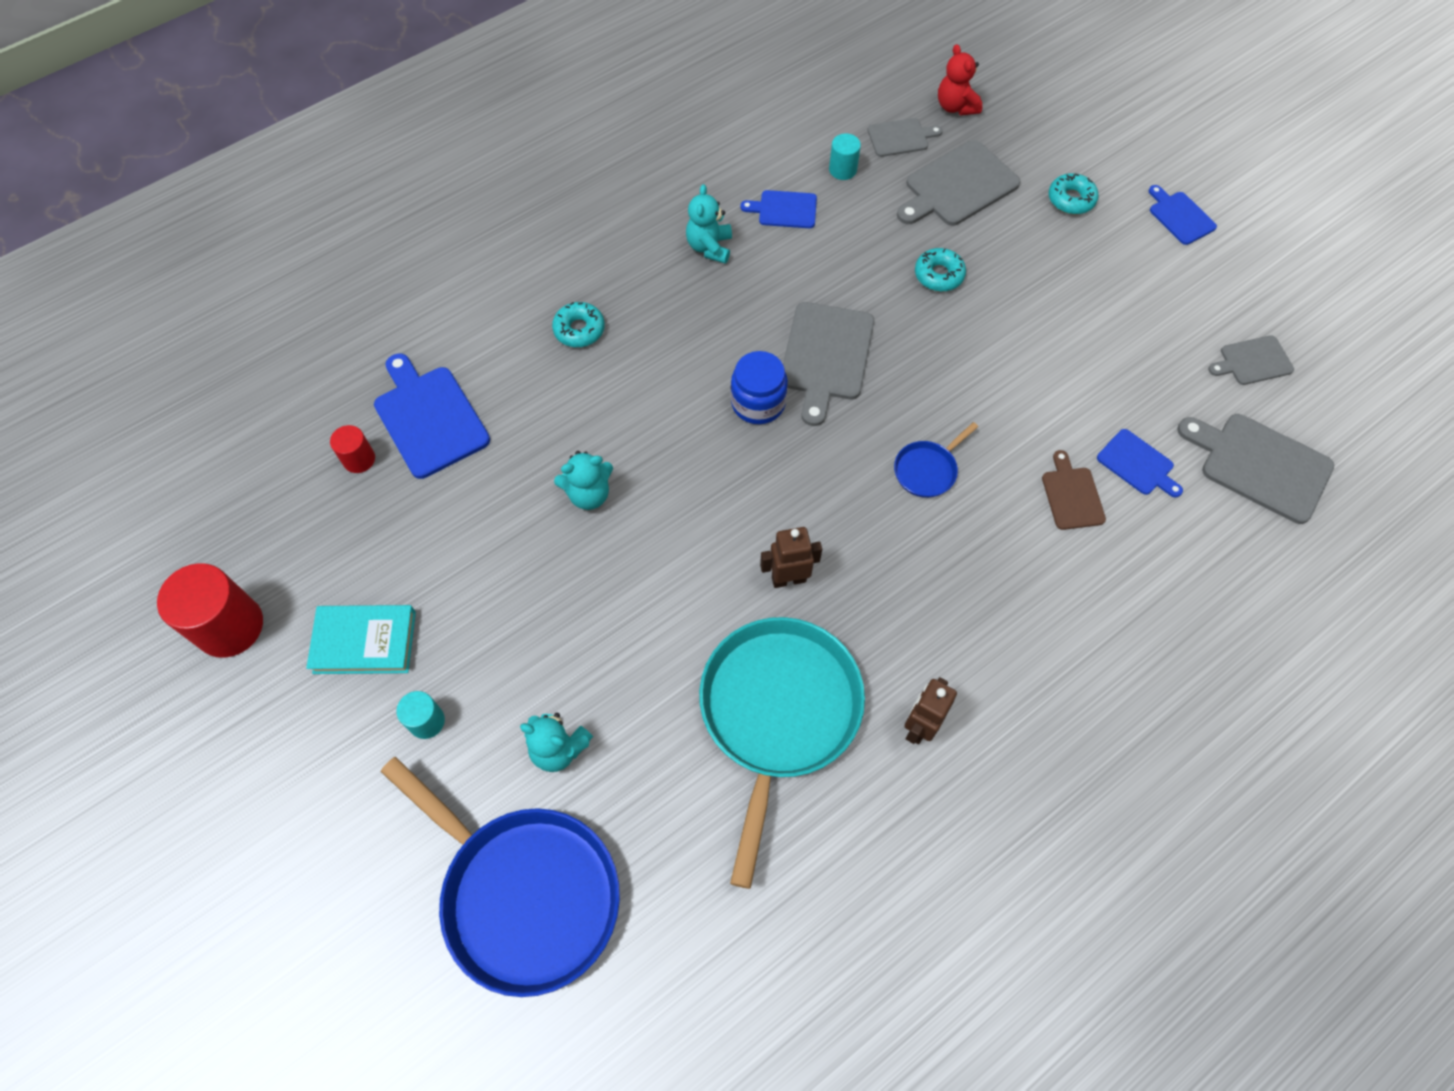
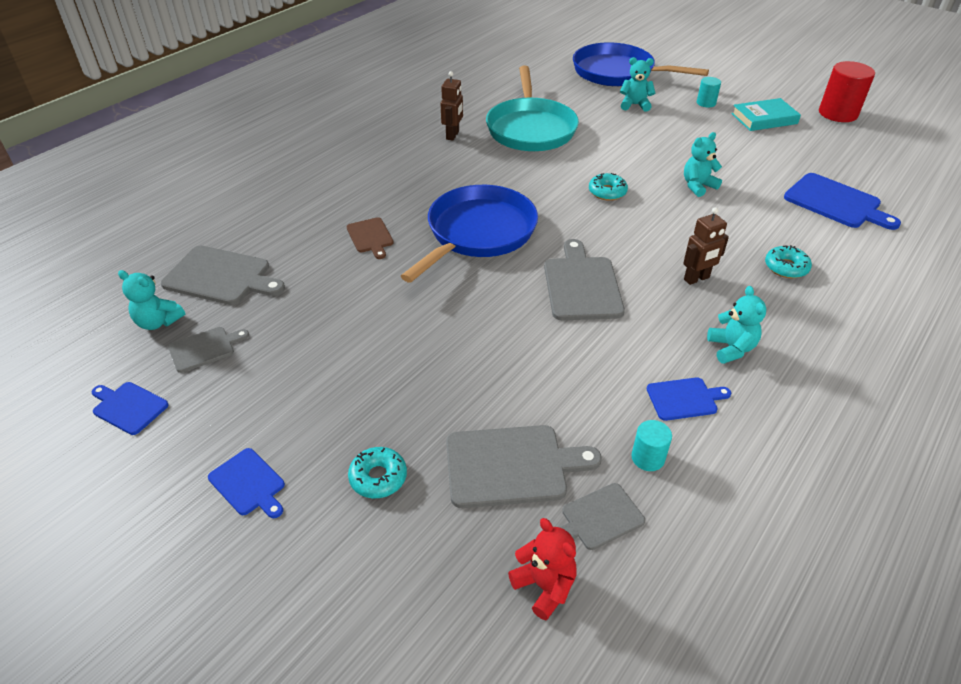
camera: 165 degrees right, 20 degrees down
(359, 459) = (854, 178): red cylinder -> none
(758, 403) = (618, 248): blue jar -> none
(788, 579) = (549, 172): brown robot -> brown robot (696, 279)
(927, 470) = (478, 233): blue pan -> blue pan, size x2.33
(938, 275) = (507, 366): turquoise donut -> turquoise donut (607, 192)
(958, 186) = (512, 466): grey cutting board -> grey cutting board turned 45 degrees clockwise
(1137, 464) = (319, 261): blue cutting board -> blue cutting board (128, 407)
(1316, 409) = (158, 322): none -> turquoise teddy bear

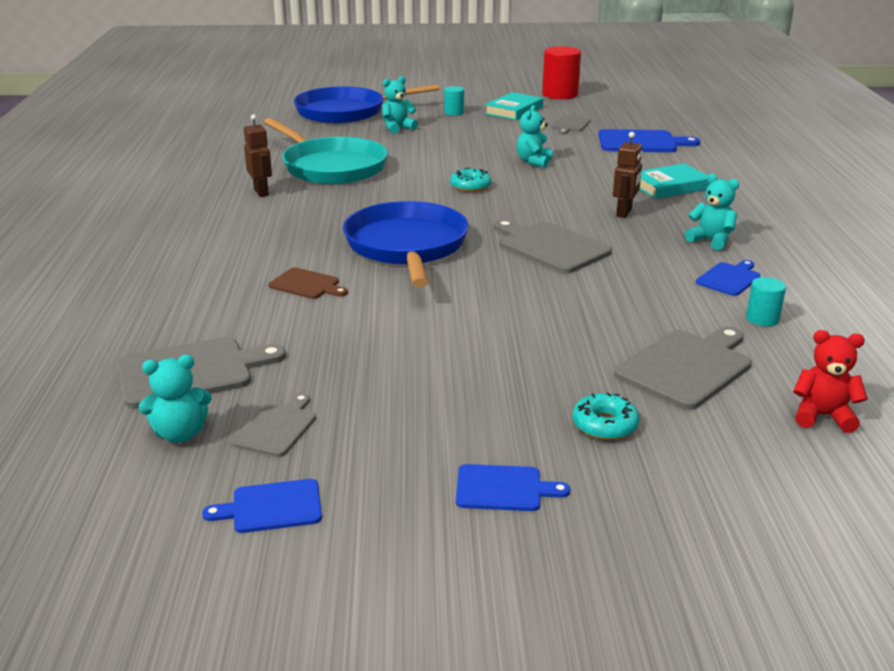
camera: 40 degrees left, 15 degrees down
(599, 518) = (790, 363): grey cutting board -> grey cutting board (570, 125)
(786, 267) = (669, 186): turquoise donut -> turquoise book

